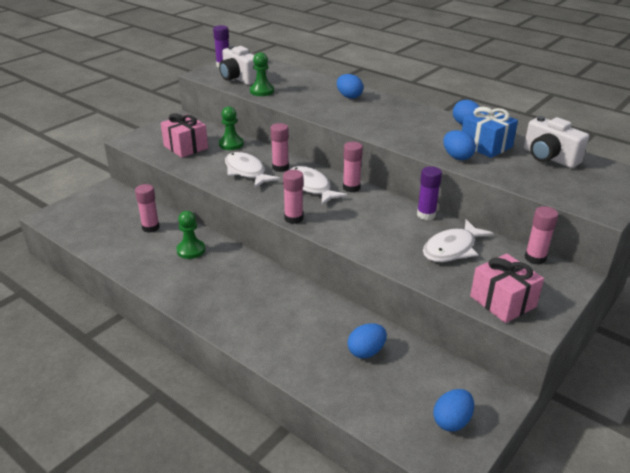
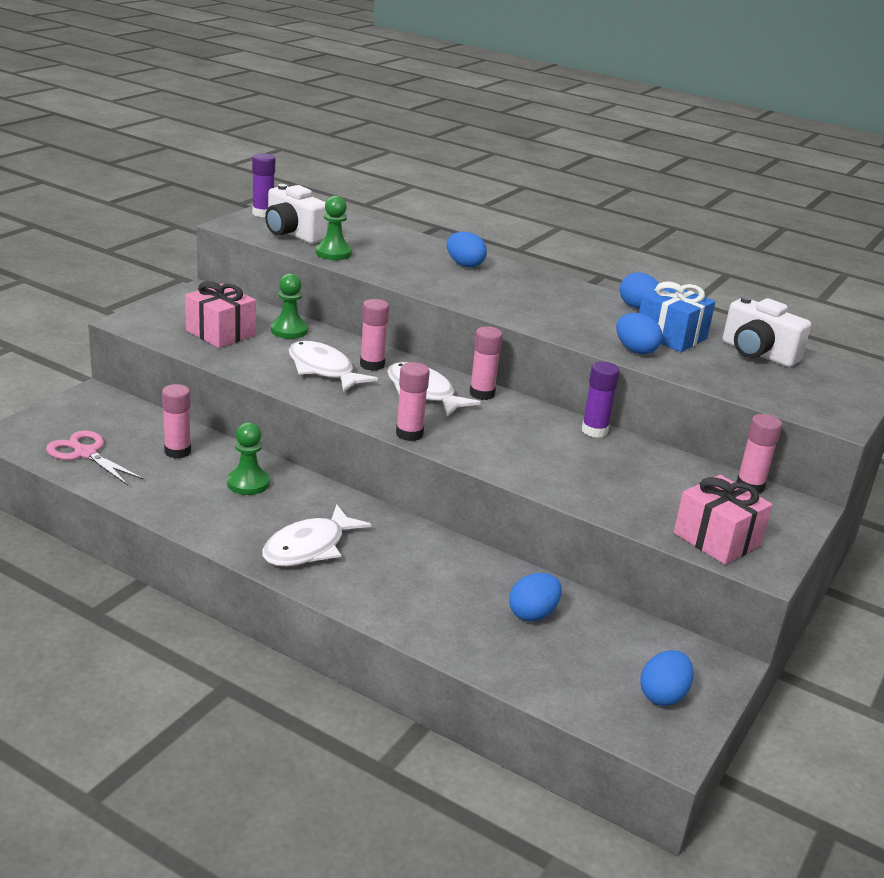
camera: 10 degrees left, 5 degrees down
(91, 229) = (85, 453): none -> pink scissors
(452, 249) = (638, 474): white fish -> white fish (309, 547)

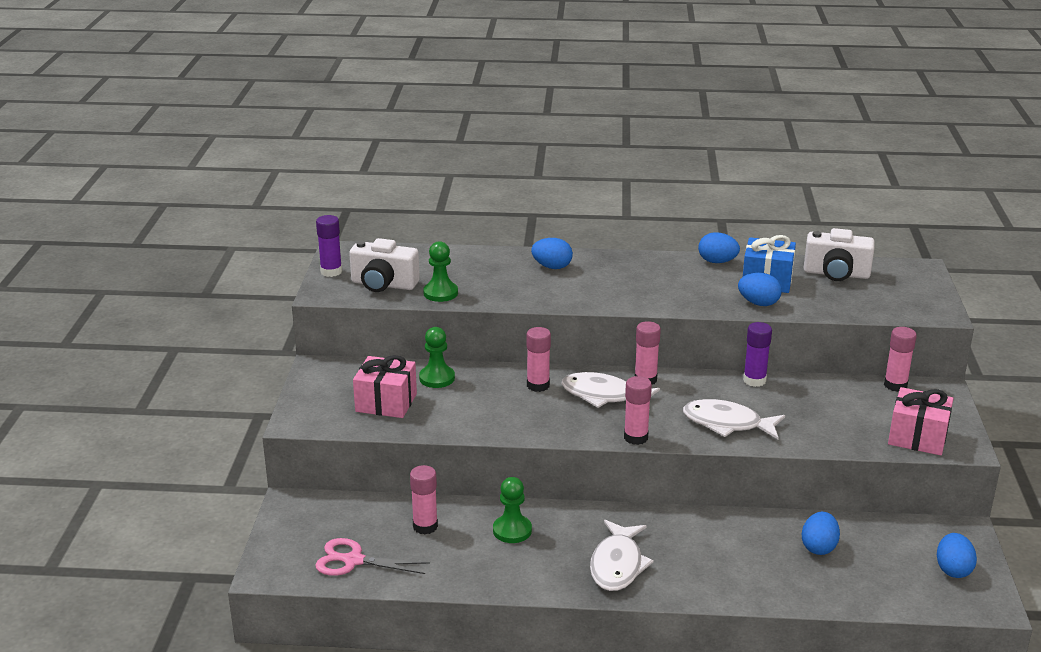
camera: 25 degrees left, 0 degrees up
(323, 370) = (508, 405): white fish -> white fish (727, 423)

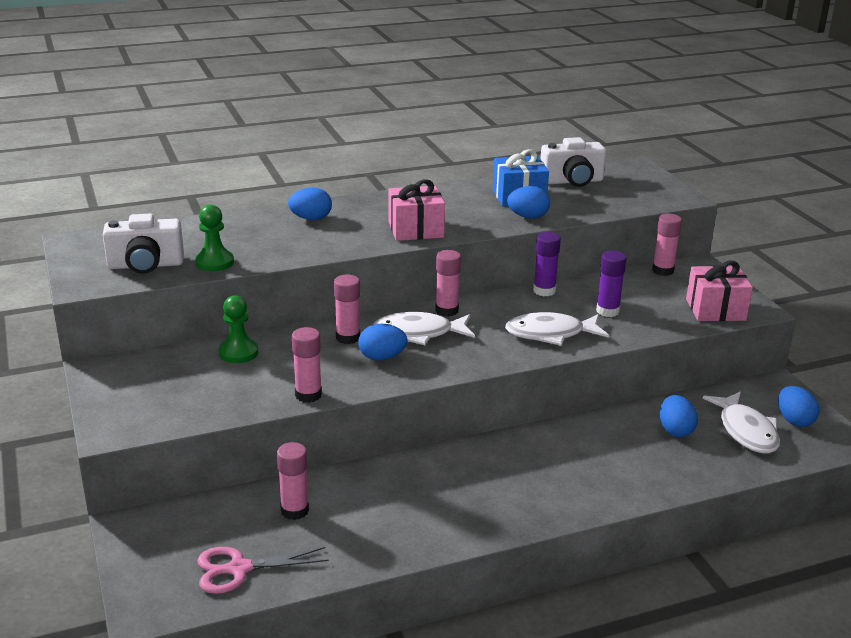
camera: 25 degrees left, 0 degrees up
(331, 271) = (76, 263): purple glue stick -> purple glue stick (607, 311)
(386, 403) = (200, 389): pink gift -> pink gift (416, 230)
(512, 530) = (387, 490): green pawn -> none
(617, 565) = (512, 496): white fish -> white fish (746, 431)
(636, 437) = (478, 365): pink glue stick -> pink glue stick (308, 395)
(717, 262) = (462, 188): blue egg -> blue egg (382, 357)

